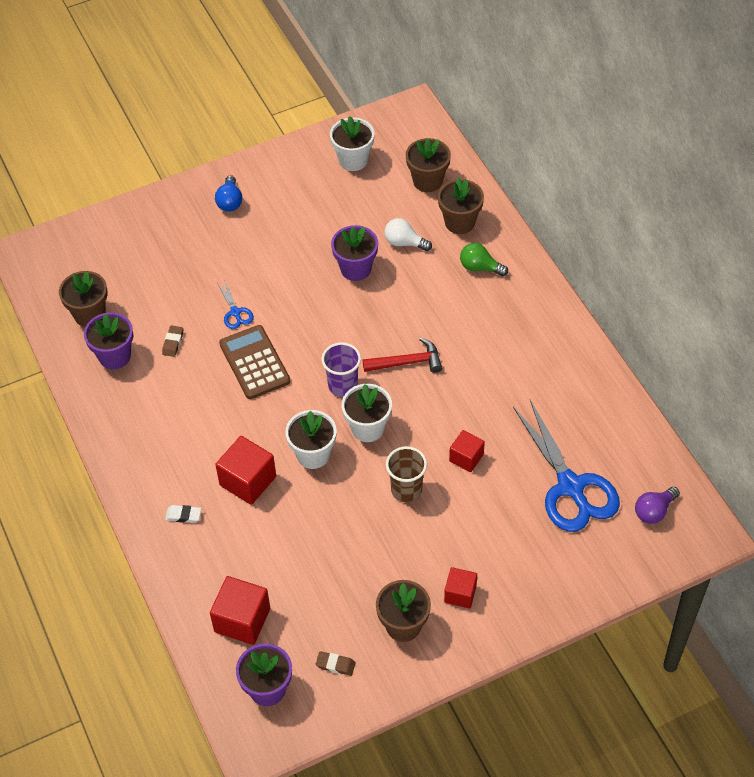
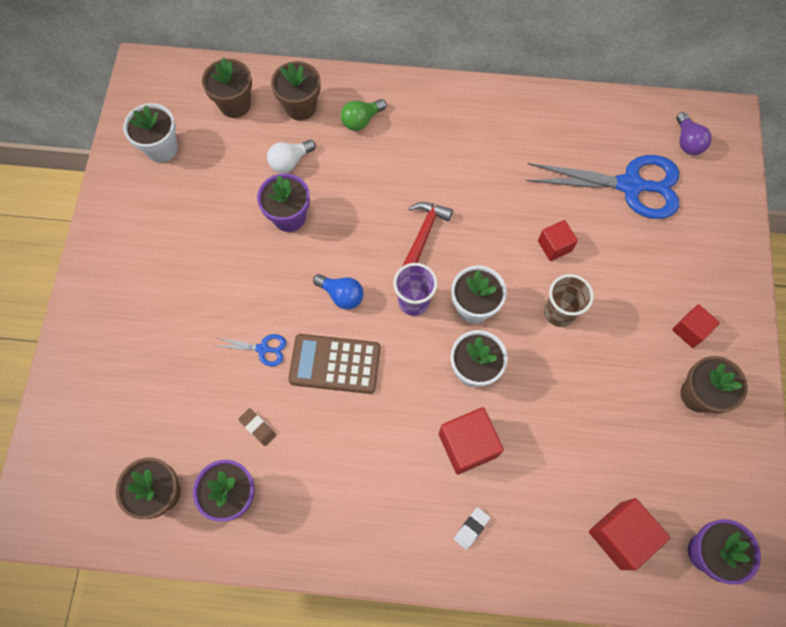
camera: 60 degrees left, 15 degrees up
(230, 201) = (124, 280): blue light bulb -> blue light bulb (341, 295)
(335, 665) = (710, 476): brown eraser -> none

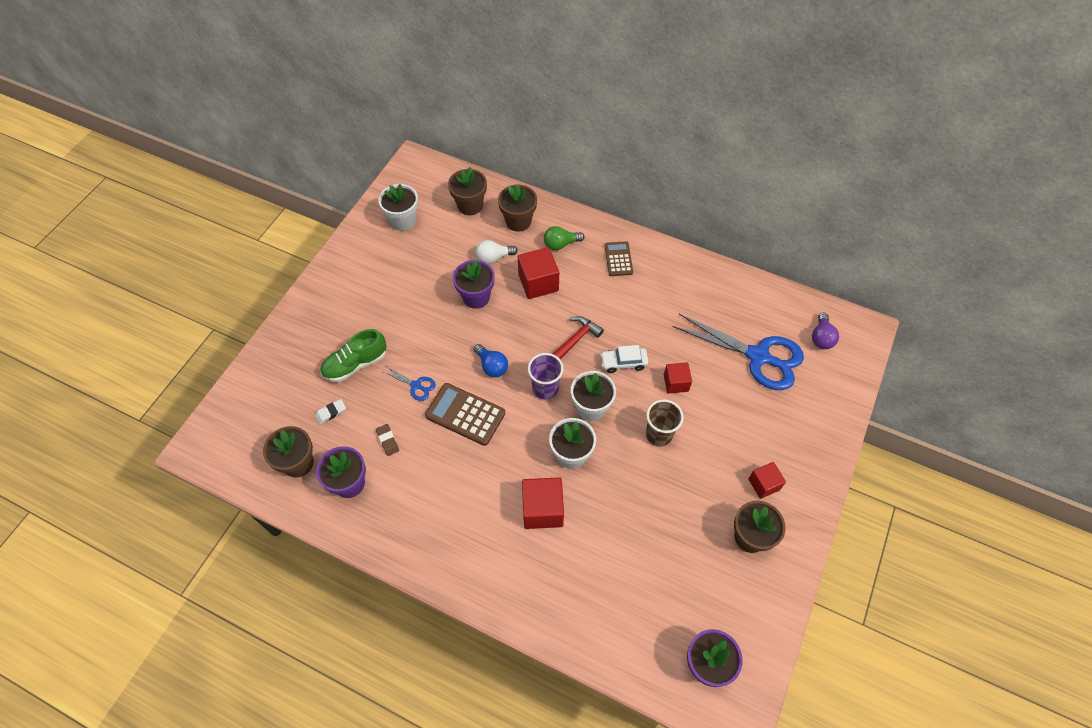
camera: 20 degrees right, 10 degrees down
(179, 347) = (355, 364): none -> green shoe
(434, 118) = (618, 259): none -> brown calculator
(471, 528) = (519, 573): white eraser -> white eraser (331, 412)
(488, 241) = (623, 363): none -> white car
(620, 535) = (638, 624): red cube -> red cube (538, 283)

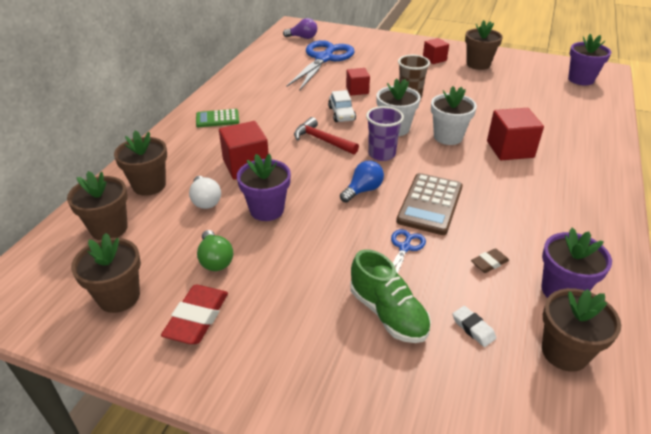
camera: 95 degrees left, 20 degrees down
(376, 261) = (197, 318): none -> red eraser
(403, 221) = (119, 297): white flower pot -> brown flower pot
(560, 244) = (191, 153): green light bulb -> green light bulb (215, 260)
(618, 259) = (217, 119): brown calculator -> green calculator

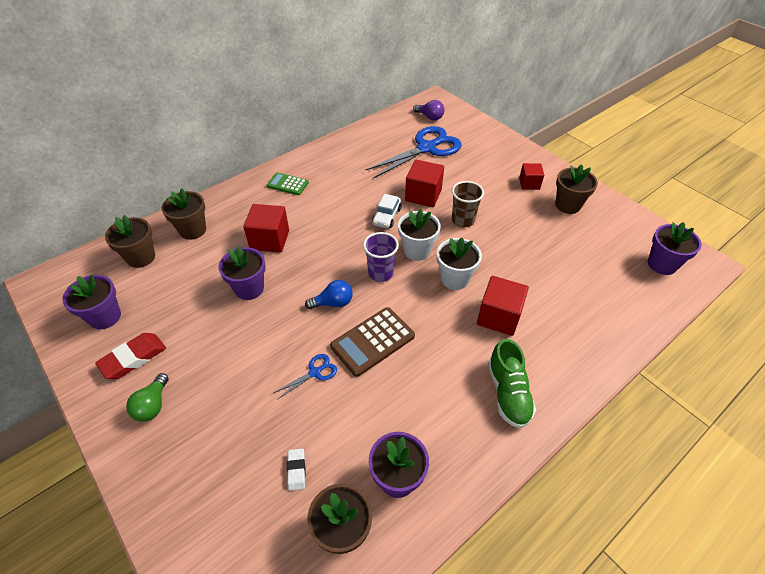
camera: 30 degrees right, 10 degrees up
(119, 297) = (105, 317): brown flower pot -> purple flower pot
(205, 201) = (216, 261): white light bulb -> none
(215, 260) = (181, 316): green light bulb -> green light bulb (153, 405)
(322, 140) = (346, 238): red hammer -> none
(357, 90) = (423, 195): red cube -> red cube, size x1.60
(388, 313) = (250, 423): green shoe -> green shoe (508, 393)
(489, 263) = (365, 421): brown eraser -> none

